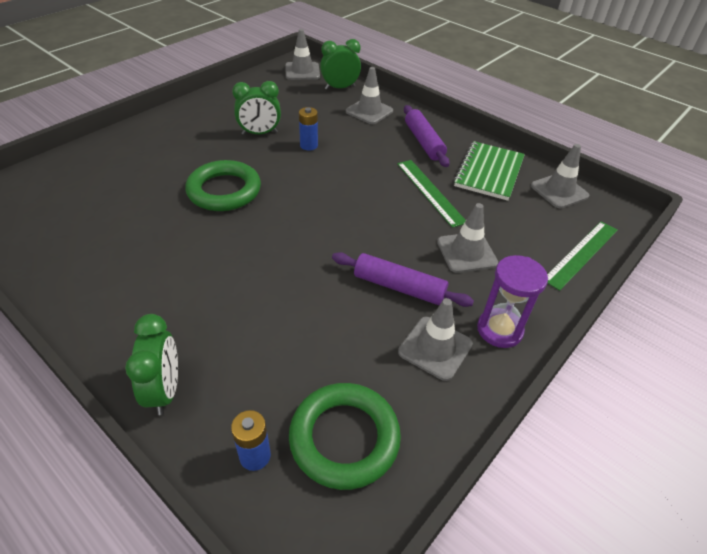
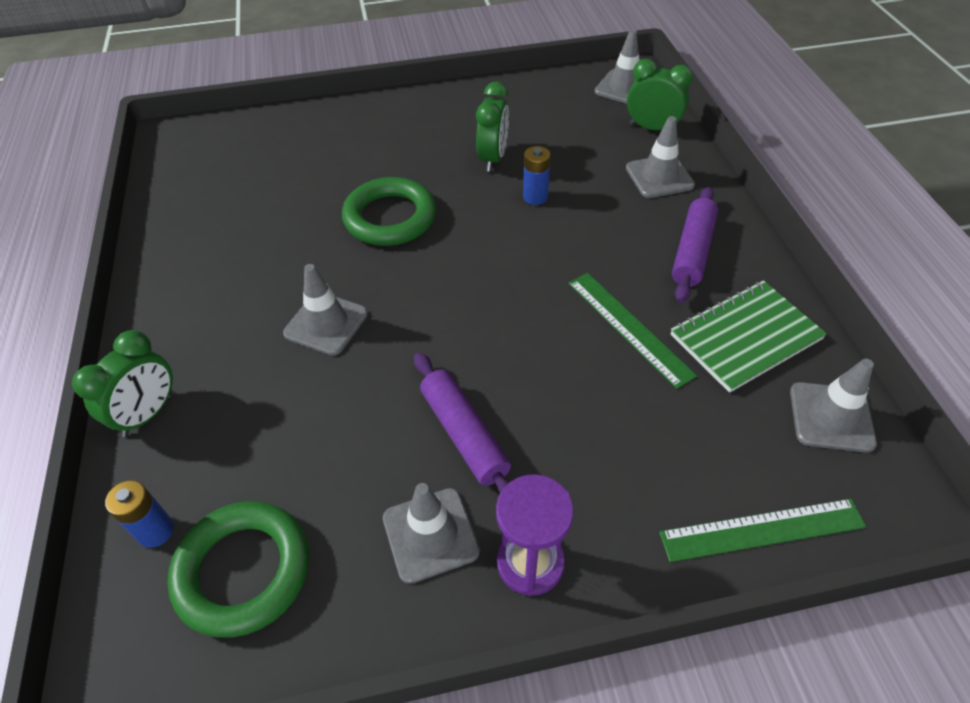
camera: 40 degrees right, 5 degrees up
(260, 133) = (493, 158): green clock -> green clock turned 105 degrees counterclockwise
(430, 192) = (629, 327): green ruler -> green ruler turned 45 degrees counterclockwise
(466, 252) = (593, 436): grey traffic cone -> grey traffic cone (326, 323)

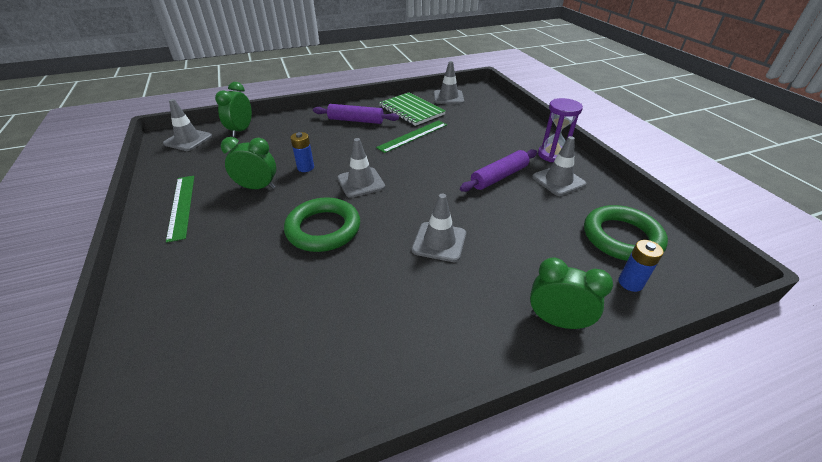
camera: 100 degrees left, 10 degrees down
(659, 177) = (292, 128): grey traffic cone -> grey traffic cone (361, 182)
(762, 530) = (505, 111): green ruler -> green ruler (181, 206)

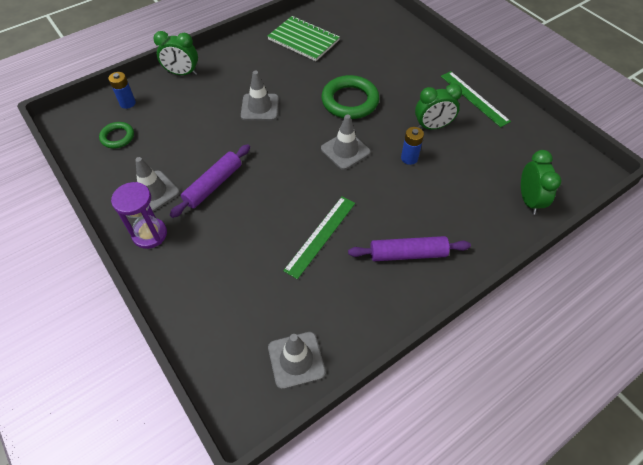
camera: 165 degrees right, 15 degrees up
(188, 140) = (567, 172): grey traffic cone -> none
(411, 110) = (343, 300): green notebook -> green notebook (303, 40)
(621, 237) = (117, 137): green ring -> green ring, size x0.56

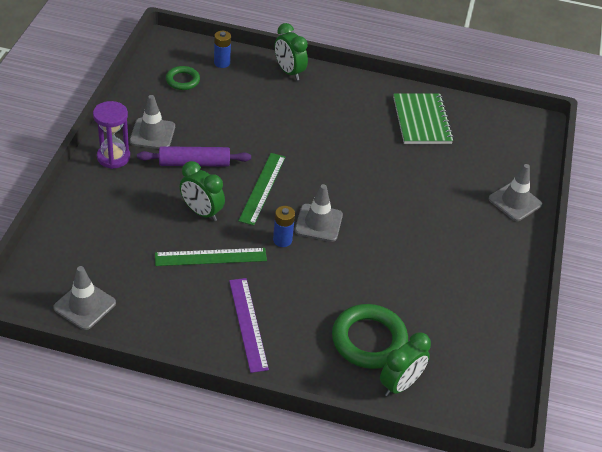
camera: 45 degrees right, 10 degrees down
(260, 107) = (306, 141): grey traffic cone -> grey traffic cone (515, 202)
(350, 101) = (381, 194): green ring -> green ring (369, 340)
(407, 254) = (248, 324): purple rolling pin -> purple ruler
(409, 158) = (357, 271): blue battery -> blue battery (282, 240)
(432, 127) = (416, 269): green clock -> green clock (201, 212)
(474, 98) = (492, 282): green ruler -> green ruler (262, 188)

